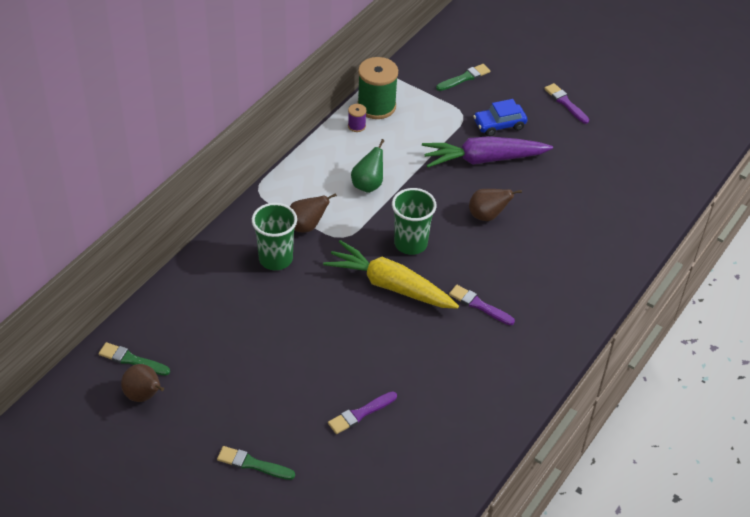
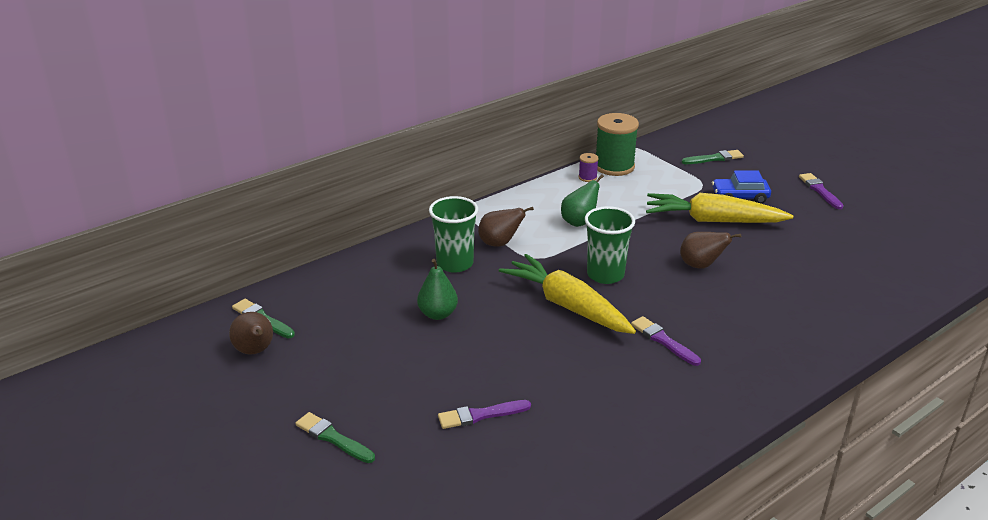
camera: 20 degrees right, 15 degrees down
(284, 319) = (438, 314): none -> green pear
(483, 159) = (713, 220): purple carrot -> yellow carrot

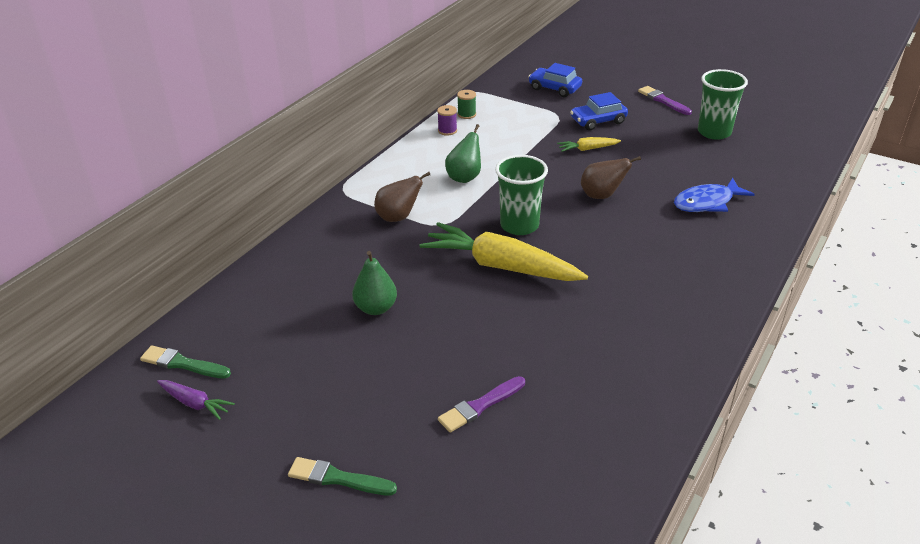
camera: 20 degrees left, 5 degrees up
(255, 351) = (195, 403): brown pear -> purple carrot
(455, 263) = (364, 249): green cup -> green cup (714, 132)
(614, 166) = (466, 114): green spool -> green spool, size x0.46
(663, 340) = (610, 279): purple brush -> none
(713, 220) = (587, 149): yellow carrot -> yellow carrot, size x0.45
(714, 158) = (554, 88): green brush -> blue car
(804, 295) = (707, 203): none -> blue fish

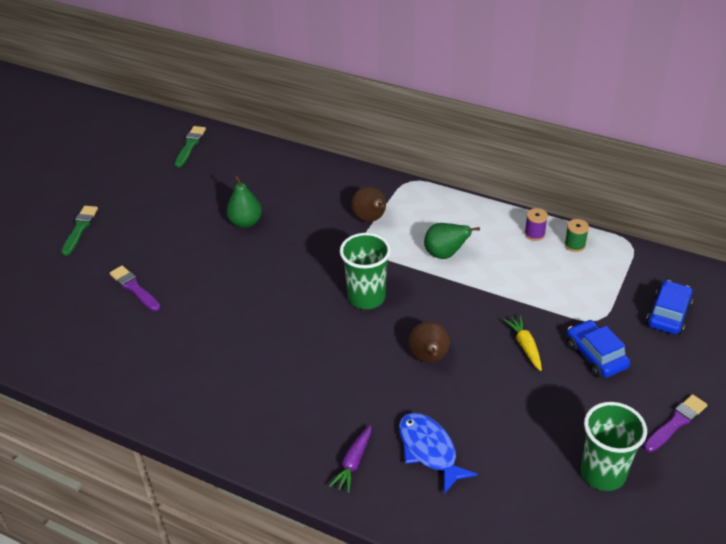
camera: 85 degrees right, 5 degrees up
(195, 403) = (153, 158): purple carrot -> purple carrot (353, 463)
(501, 266) = (302, 289): yellow carrot -> none

